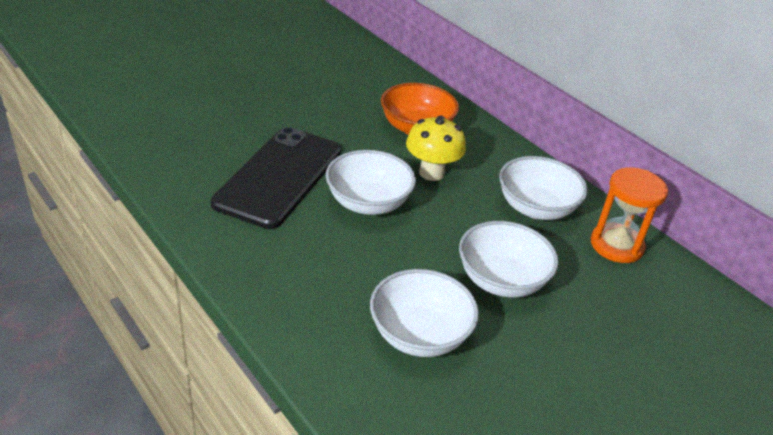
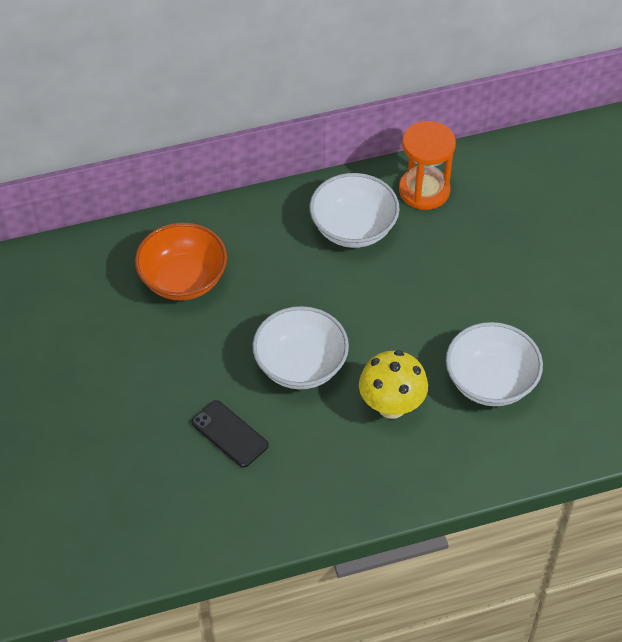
camera: 65 degrees left, 15 degrees up
(279, 177) = (229, 434): black phone -> black phone, size x0.46
(431, 173) = (269, 294): yellow mushroom -> yellow mushroom (391, 406)
(501, 280) = (443, 297): white bowl -> none

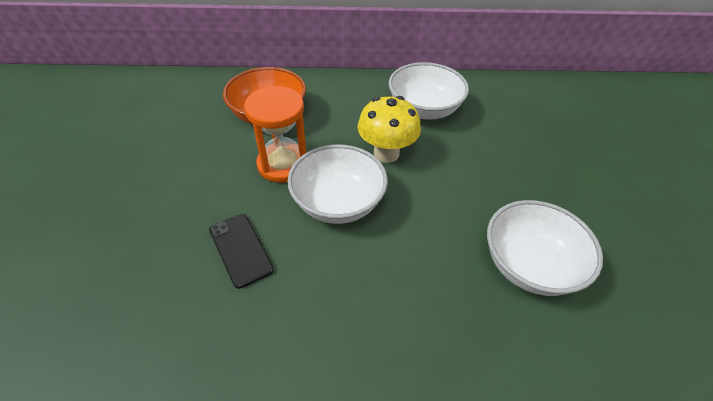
camera: 15 degrees right, 5 degrees down
(391, 406) = (416, 264): yellow mushroom -> yellow mushroom (386, 153)
(424, 190) = (491, 96): orange hourglass -> orange hourglass (283, 164)

